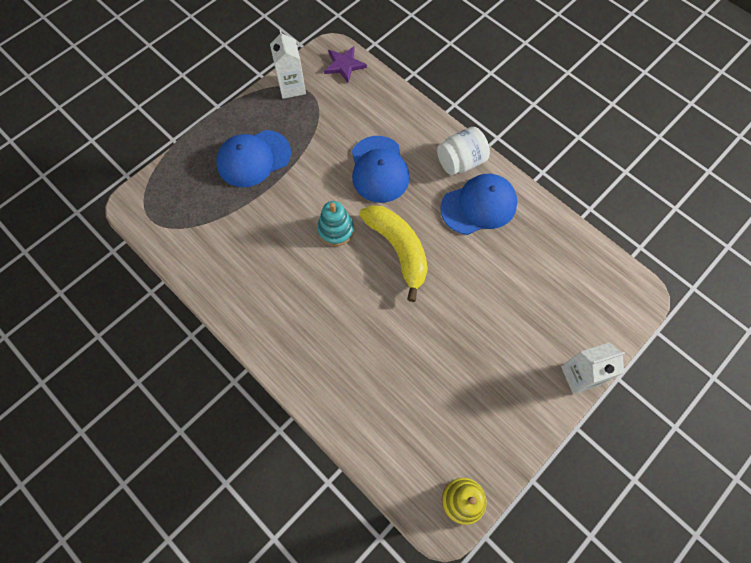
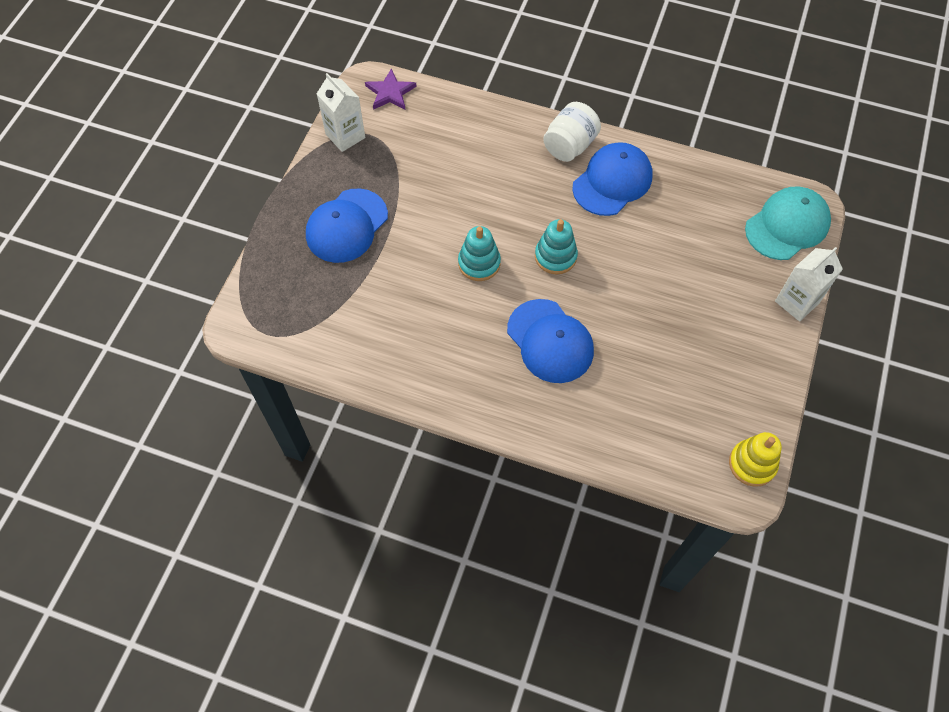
camera: 25 degrees left, 5 degrees down
(379, 169) = (490, 185): blue cap -> blue cap (550, 341)
(398, 249) = (555, 256): yellow banana -> turquoise stacking toy
(608, 304) = (787, 225): none -> turquoise cap

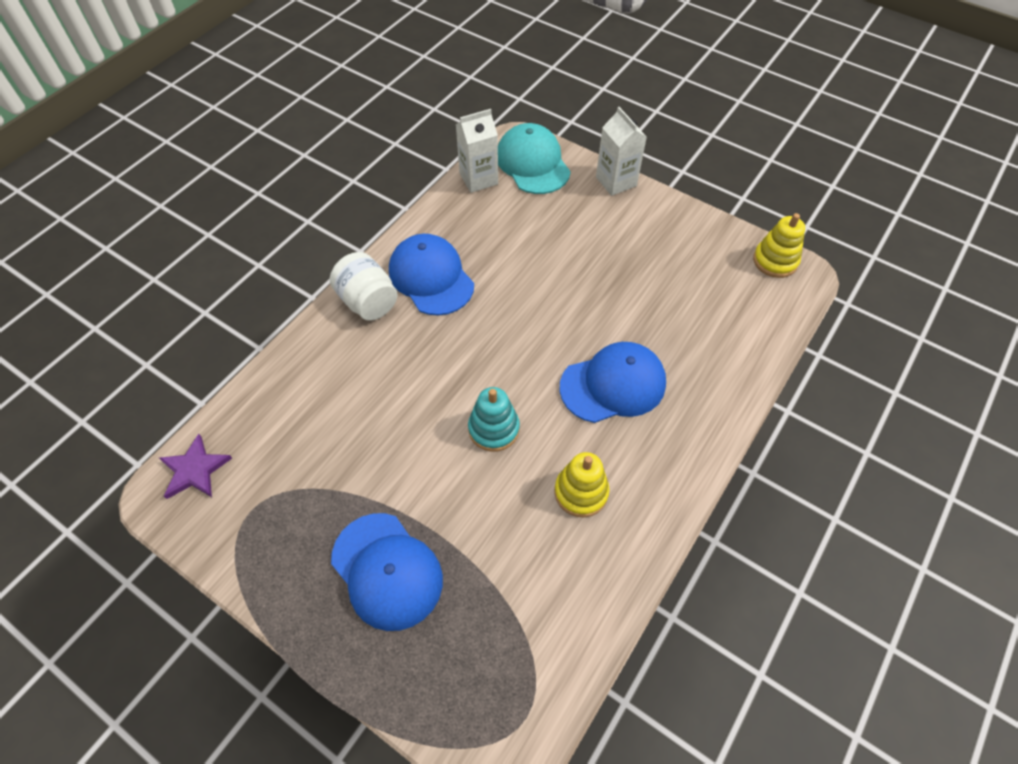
camera: 75 degrees left, 5 degrees down
(345, 136) = (238, 542): white carton -> white carton (478, 179)
(441, 335) = (581, 492): none -> yellow stacking toy
(555, 256) = (508, 352): turquoise stacking toy -> none

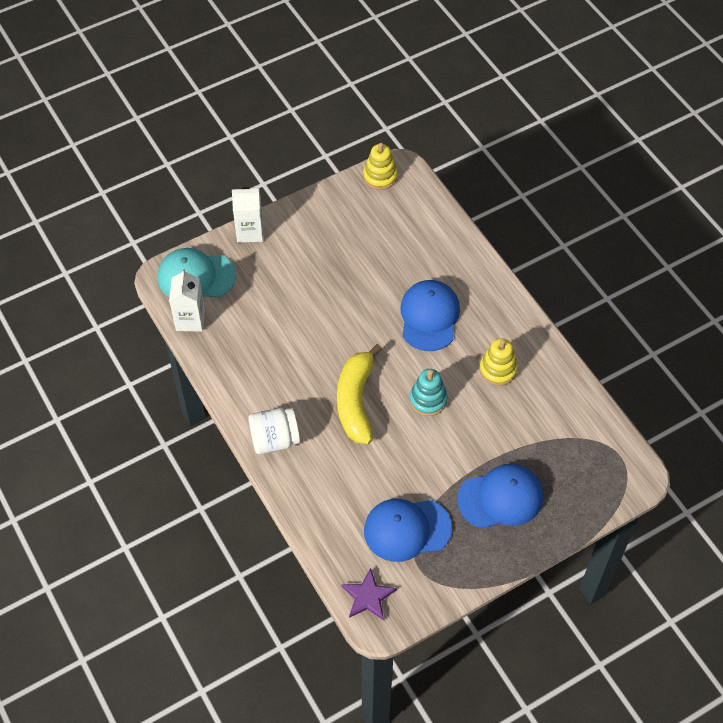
camera: 65 degrees left, 0 degrees up
(431, 277) = (275, 390): blue cap -> blue cap (407, 529)
(454, 356) = (356, 401): none -> yellow banana

